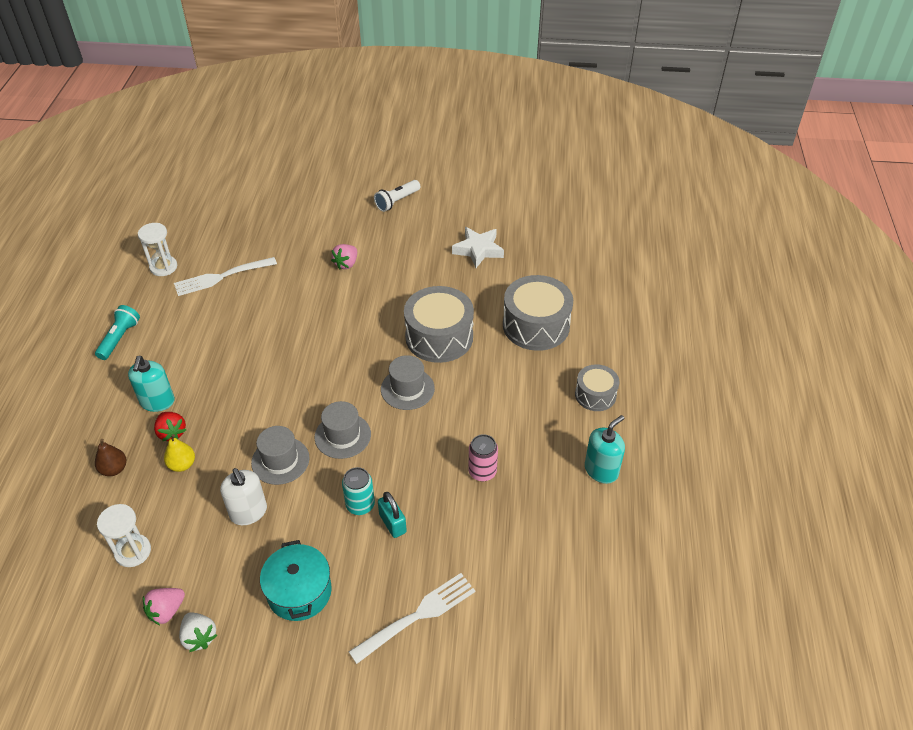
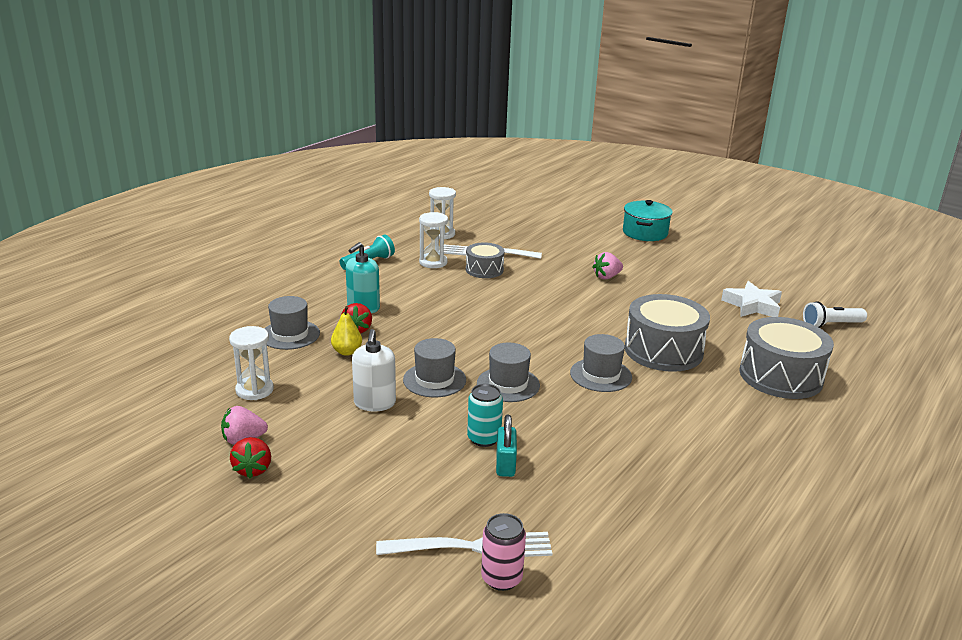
camera: 30 degrees right, 20 degrees down
(114, 469) = (290, 335): brown pear -> grey hat
(181, 311) = (433, 262): none -> white hourglass
(199, 637) = (253, 469): white strawberry -> red strawberry
(299, 592) = (370, 477): turquoise pot -> turquoise pot (645, 233)
(397, 201) = (689, 253): white flashlight -> white flashlight (831, 325)
(482, 472) = (635, 463): pink can -> pink can (501, 578)
(595, 395) = (818, 452): grey drum -> grey drum (484, 269)
(601, 470) = (783, 516): turquoise soap dispenser -> none

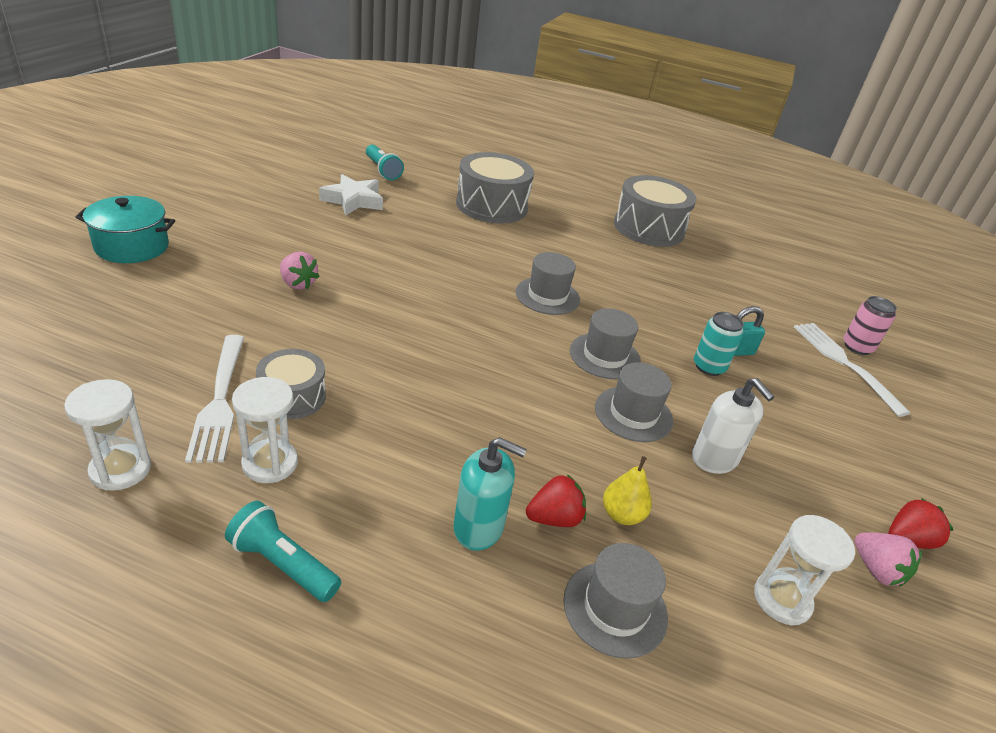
camera: 110 degrees left, 10 degrees up
(374, 403) = (714, 459): white soap dispenser -> white soap dispenser turned 75 degrees clockwise
(663, 350) = (477, 257): grey drum -> grey drum (648, 228)
(831, 325) = (382, 170): white flashlight -> turquoise flashlight

